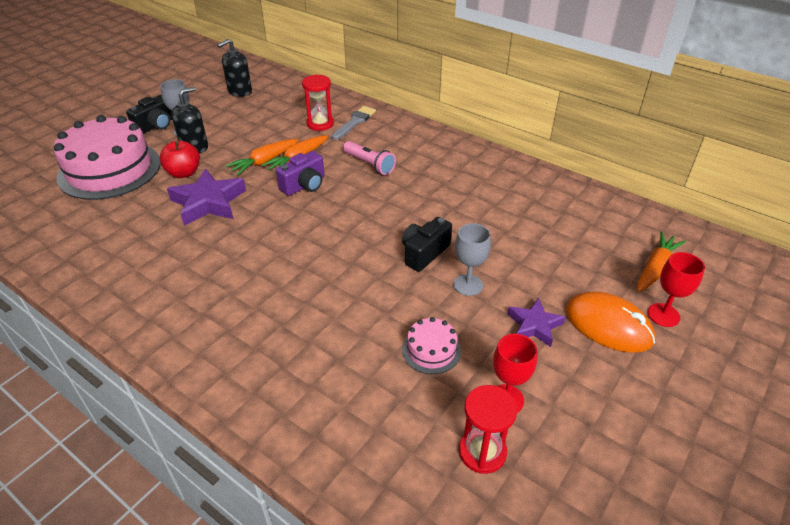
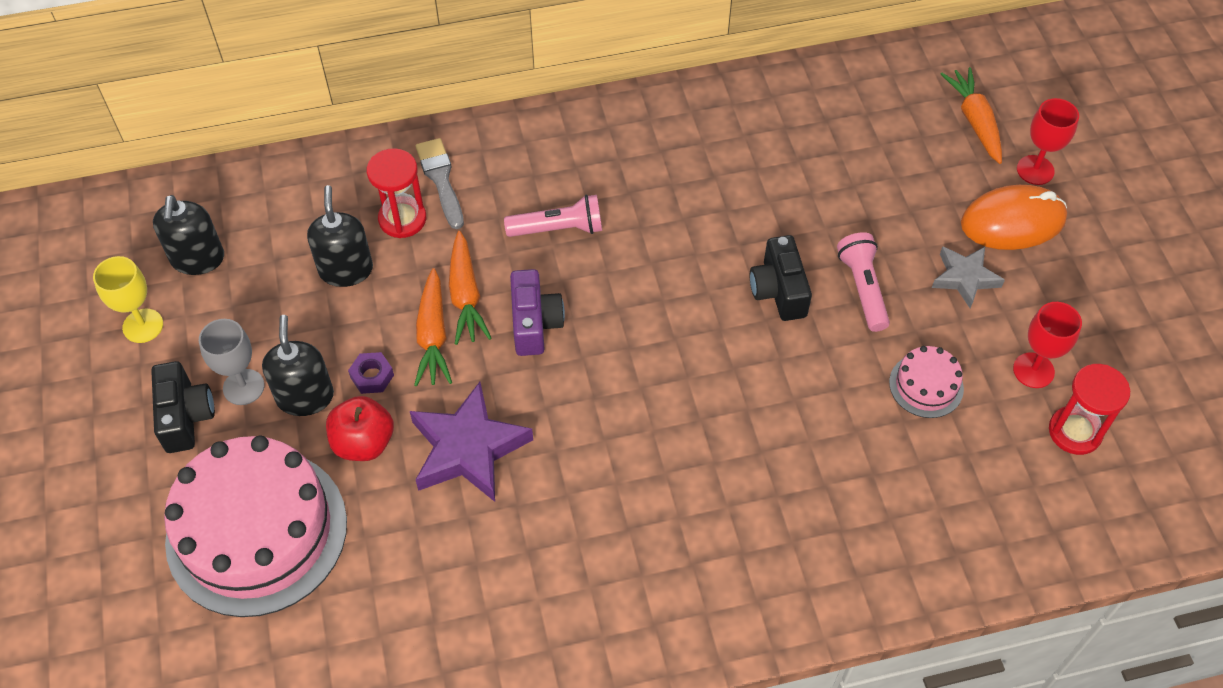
camera: 50 degrees left, 15 degrees up
(192, 96) = (143, 326): none -> yellow goblet
(223, 157) = (372, 376): none -> purple nut
(275, 124) = (346, 270): none -> black soap dispenser
(468, 285) = (863, 288): grey goblet -> pink flashlight
(534, 325) = (964, 278): purple star -> grey star

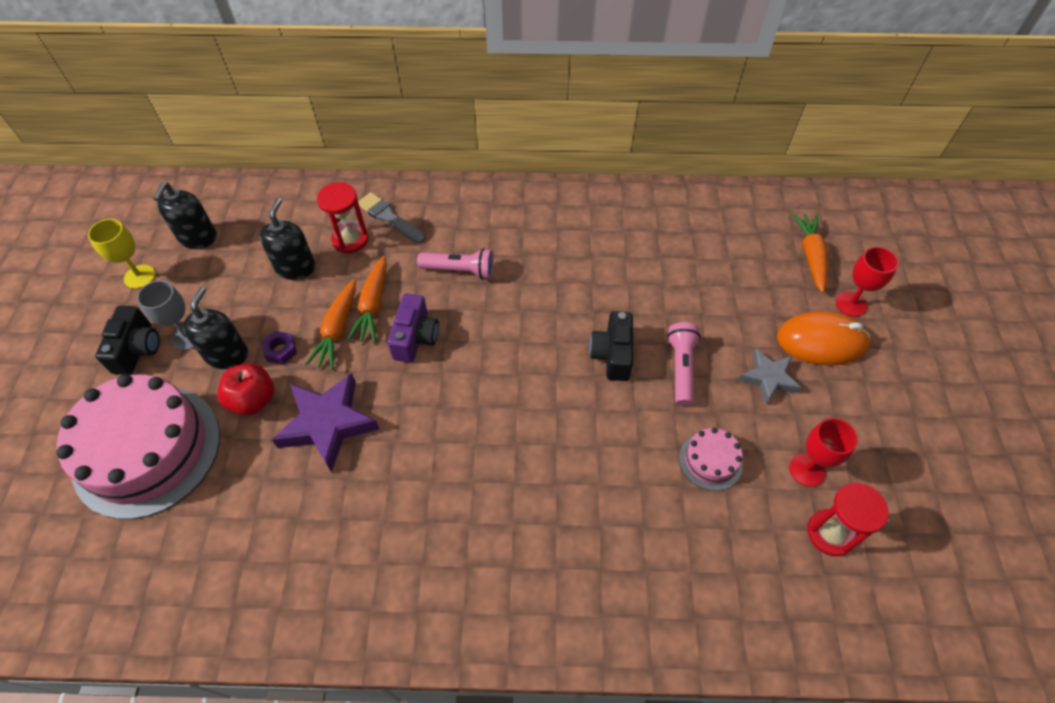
camera: 15 degrees right, 0 degrees up
(441, 179) = (389, 217): grey brush -> grey brush turned 45 degrees counterclockwise

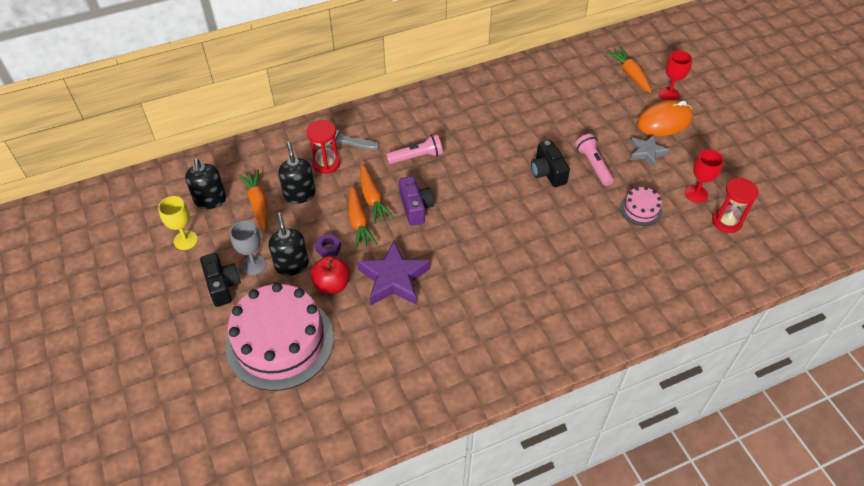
camera: 25 degrees left, 5 degrees down
(244, 261) = (258, 203): none -> orange carrot

